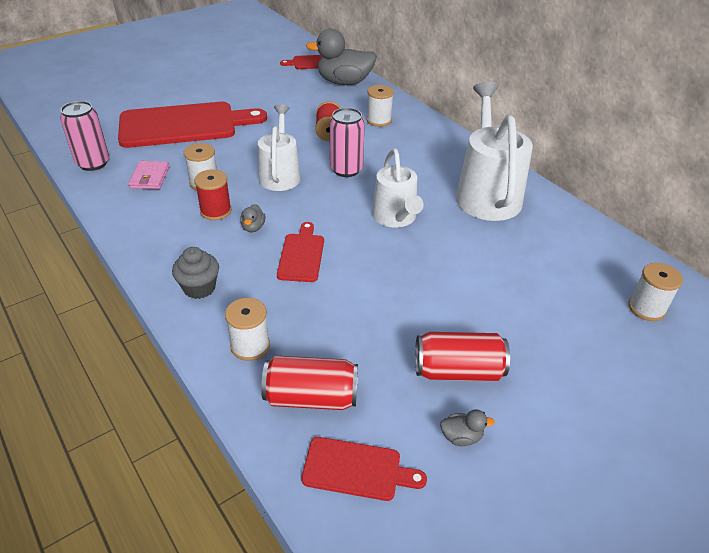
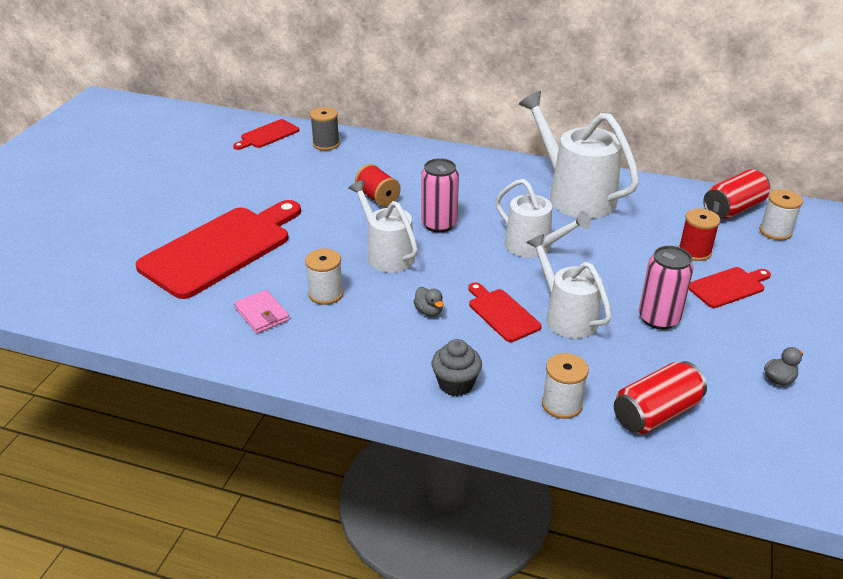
camera: 35 degrees left, 5 degrees down
(93, 163) = (177, 329): pink can -> pink can (658, 318)
(216, 211) = (374, 313): red spool -> red spool (694, 252)
(344, 82) = (326, 144): grey duck -> grey spool
(347, 282) = (566, 316): none -> white watering can
(357, 469) = (747, 440): red cutting board -> red cutting board (728, 287)
(379, 120) = (407, 168): white spool -> none
(458, 371) = (722, 337): red can -> red can (733, 209)

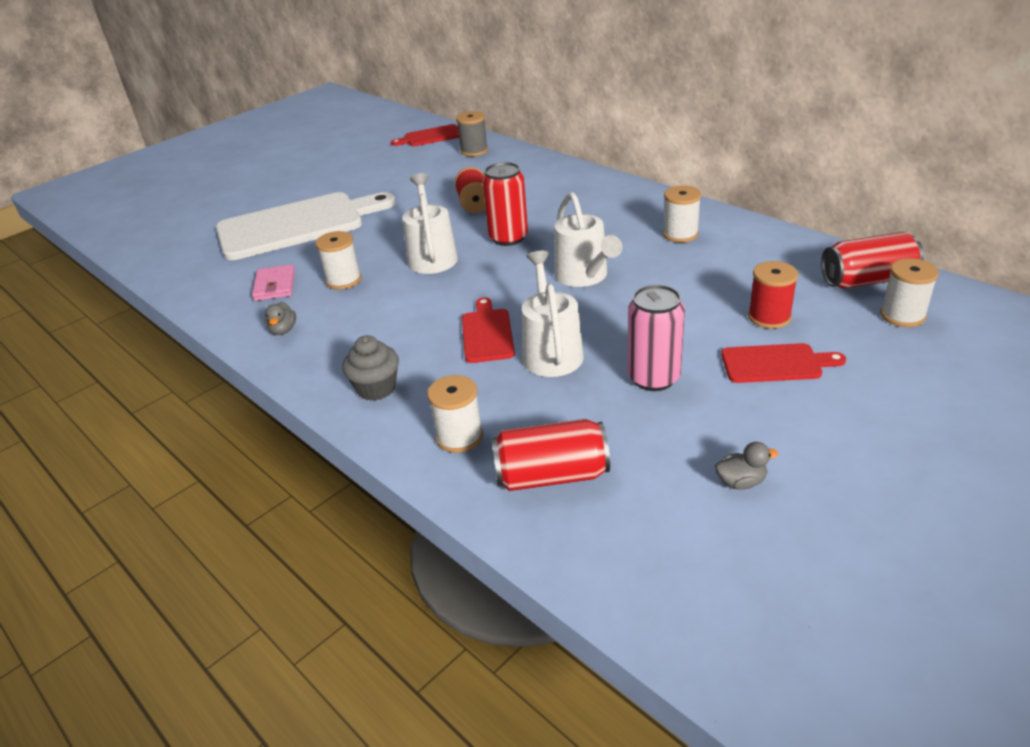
camera: 30 degrees right, 0 degrees up
(221, 249) = (297, 225): red cutting board -> white cutting board
(429, 311) = (419, 315): grey duck -> grey duck (283, 330)
(439, 224) = (508, 238): pink can -> red can
(574, 195) = (680, 234): white watering can -> white spool

